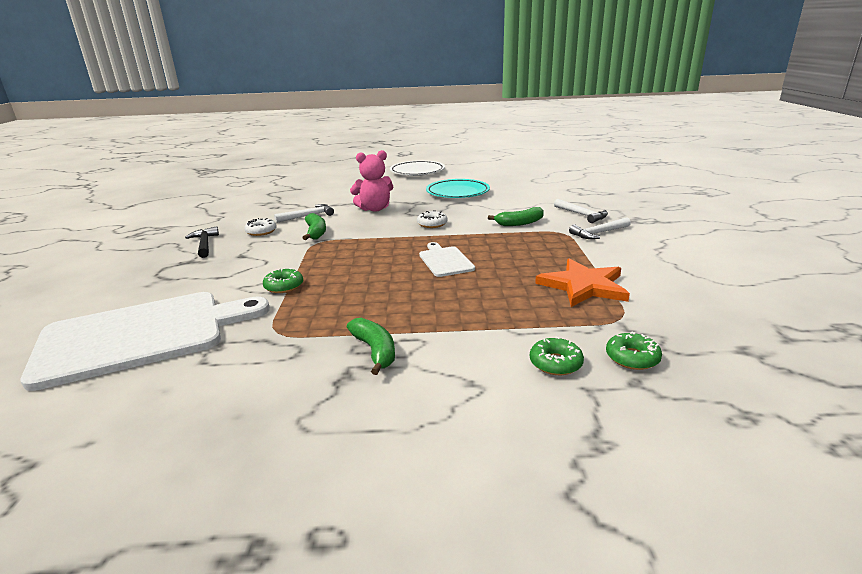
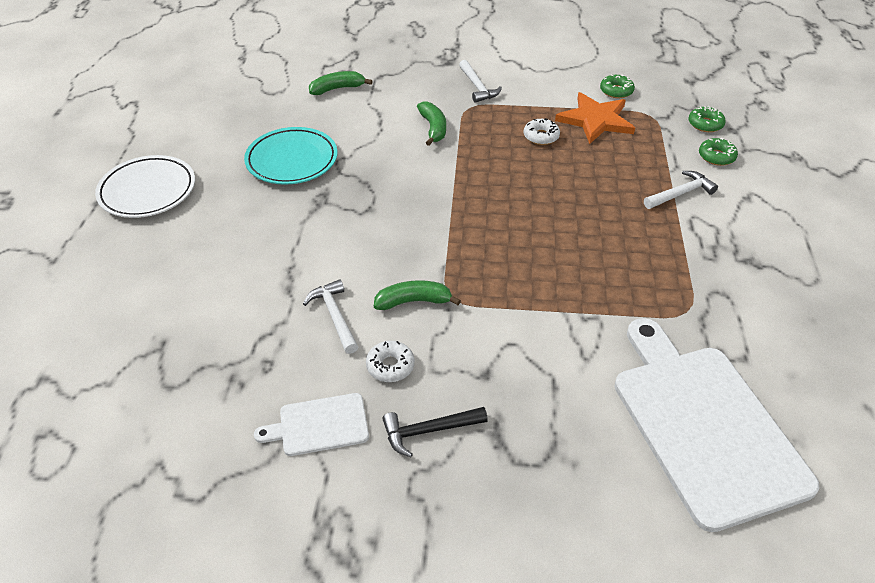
camera: 85 degrees left, 20 degrees up
(284, 286) = (586, 317): green donut -> green donut (616, 91)
(374, 209) = (331, 243): pink teddy bear -> none
(375, 351) = (712, 244): green banana -> green banana (337, 89)
(432, 224) = (414, 192): white donut -> white donut (541, 136)
(445, 260) = (531, 191): white cutting board -> white cutting board (319, 425)
(582, 215) = (421, 85): white hammer -> white hammer (680, 193)

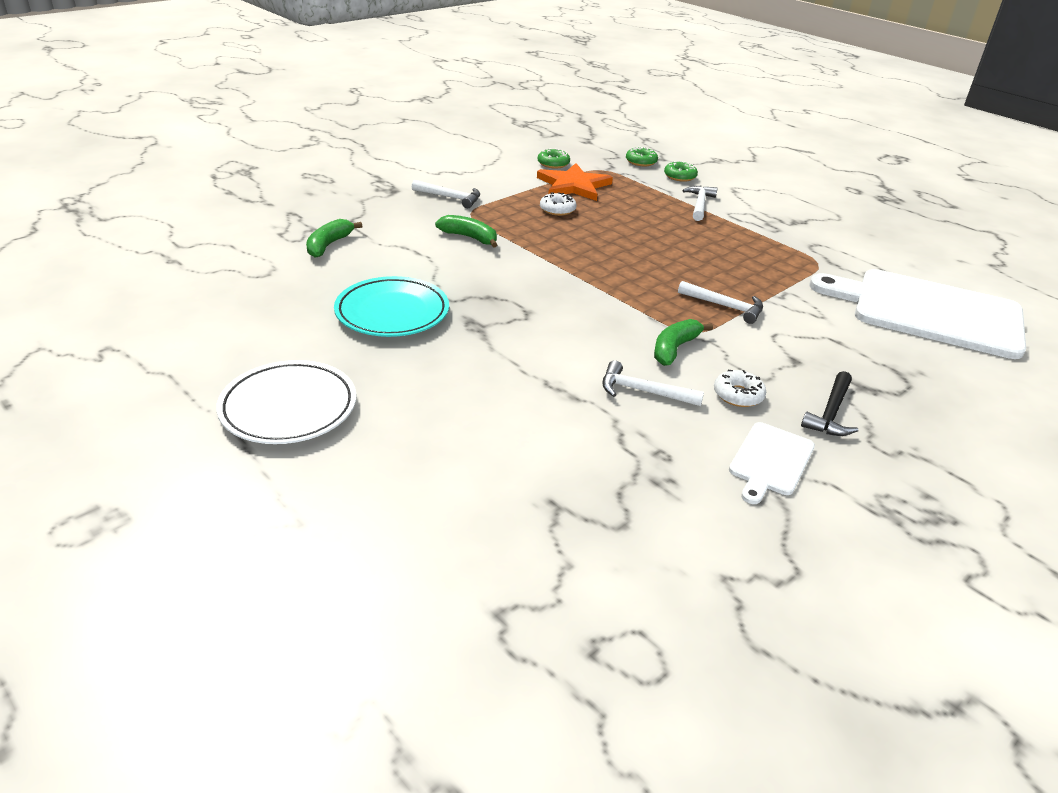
camera: 50 degrees left, 10 degrees down
(518, 295) = (725, 306): none -> white hammer

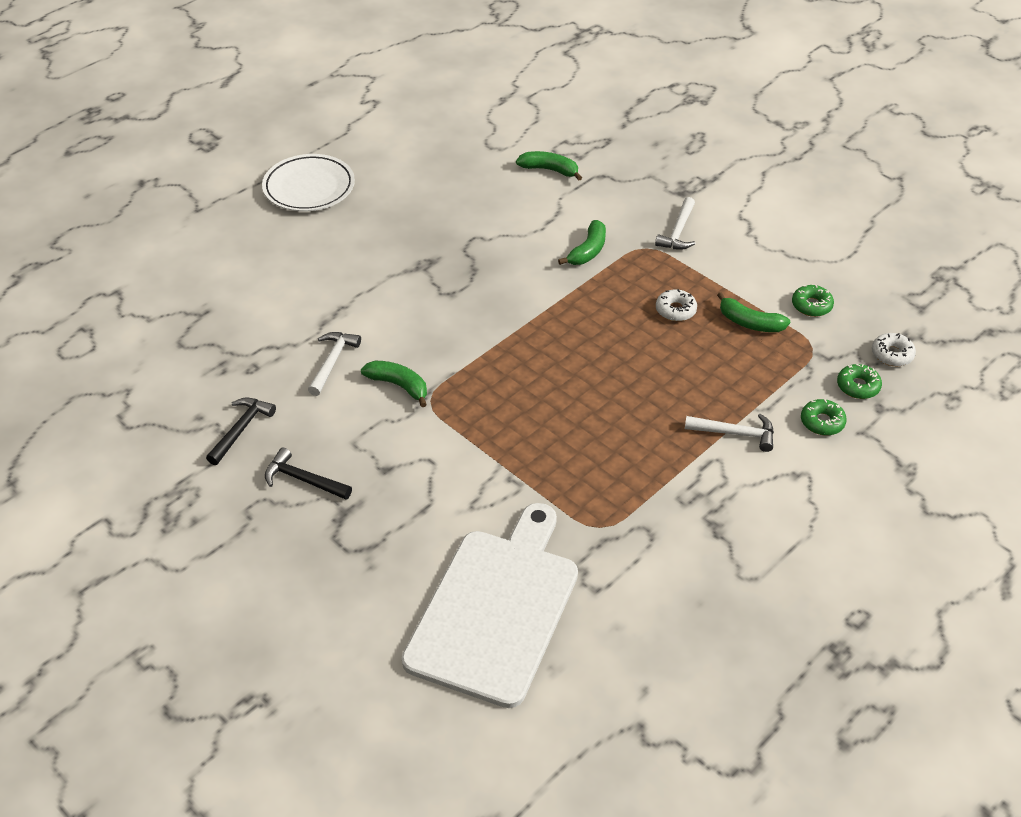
camera: 90 degrees right, 10 degrees up
(392, 312) = (439, 218): turquoise plate -> none
(573, 185) = (749, 323): orange star -> green banana
(725, 306) = (481, 430): white hammer -> none
(738, 395) = (329, 421): white donut -> white donut (892, 354)
(770, 461) = (241, 429): white cutting board -> black hammer

